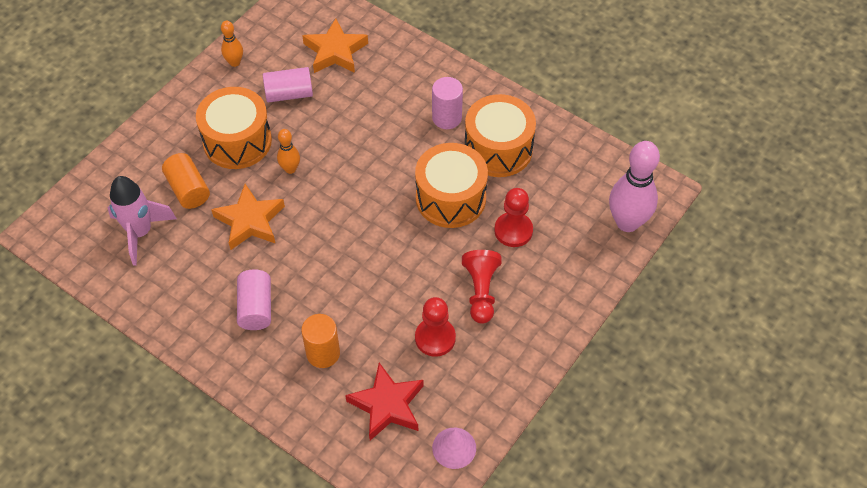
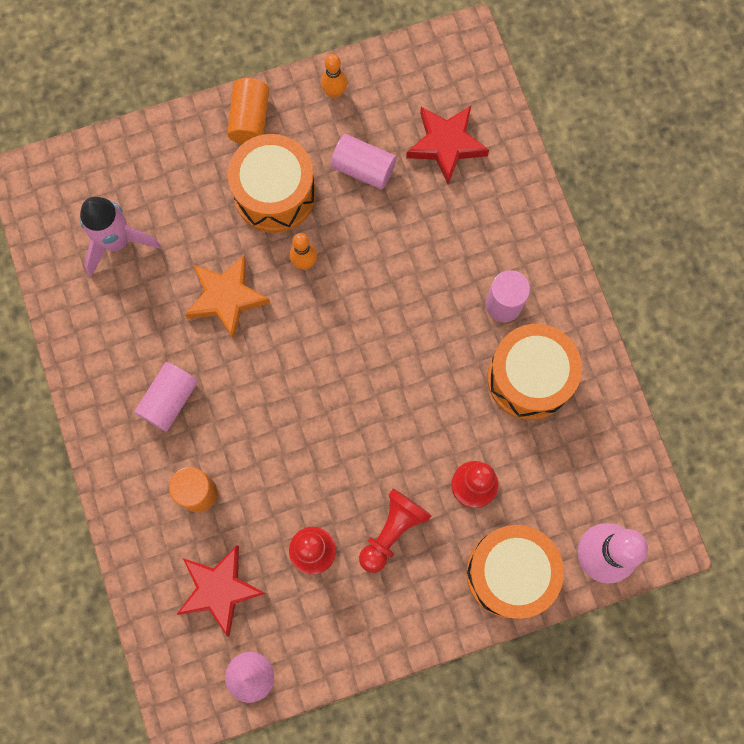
camera: 35 degrees right, 20 degrees up
(188, 189) = (192, 221): orange cylinder -> orange cylinder (250, 119)
(335, 51) = (446, 144): orange star -> red star
(450, 198) = (439, 404): orange drum -> orange drum (510, 573)

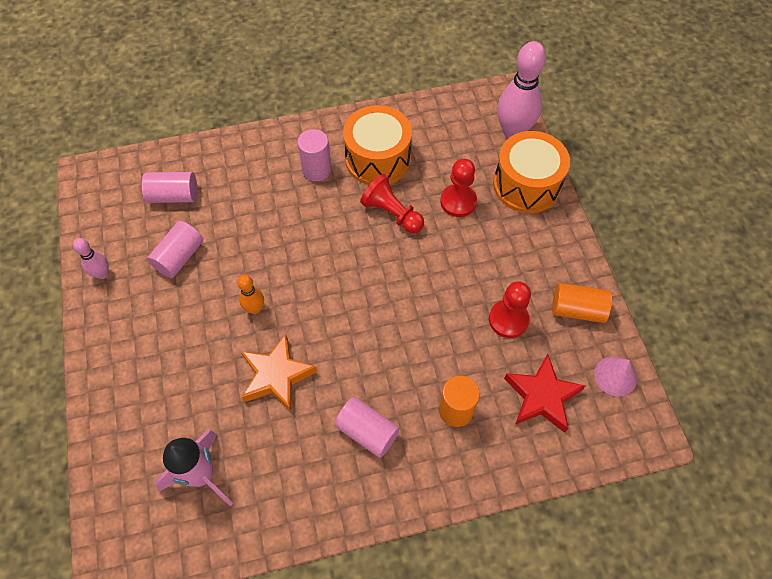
camera: 85 degrees left, 15 degrees down
(250, 119) = (107, 345): orange cylinder -> orange cylinder (577, 309)
(275, 194) = (186, 329): orange drum -> none
(334, 92) = (102, 274): orange bowling pin -> pink bowling pin
(392, 531) = (493, 260): red pawn -> red pawn (392, 213)
(446, 144) = (174, 196): red star -> pink cylinder

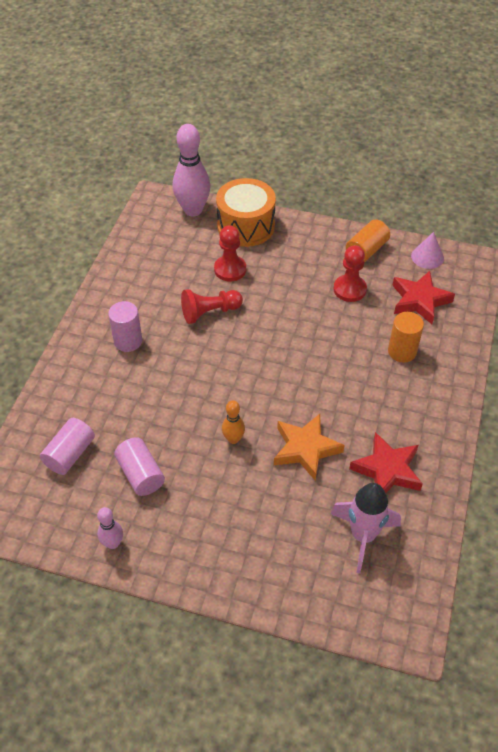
camera: 60 degrees left, 10 degrees down
(291, 463) = (387, 470): none -> red star
(367, 431) = (388, 410): pink cylinder -> none
(377, 159) = (150, 298): orange drum -> none

